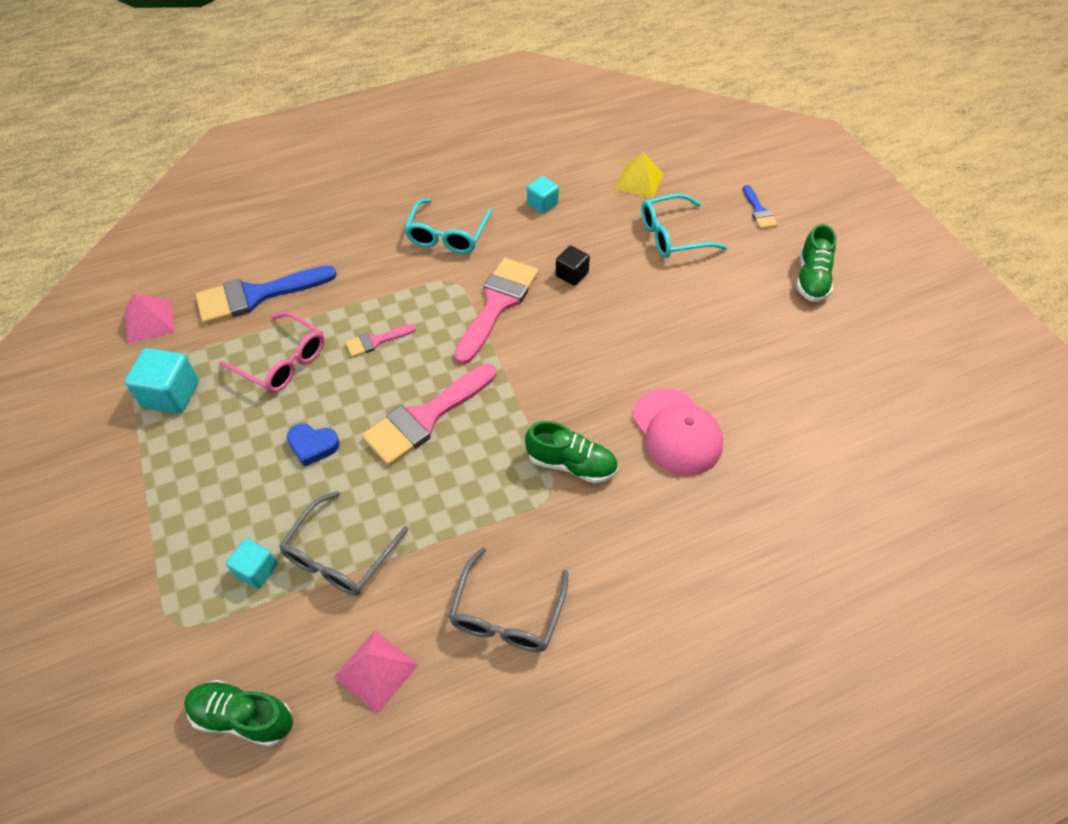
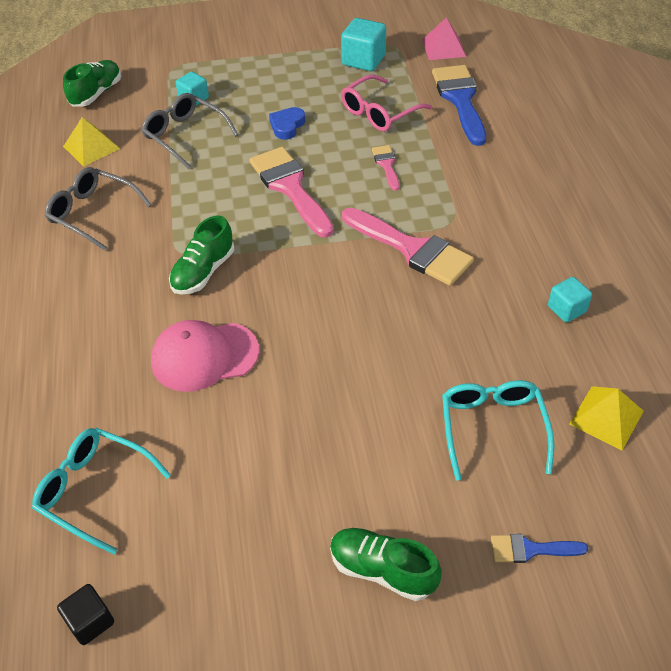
camera: 105 degrees right, 5 degrees down
(376, 670) = (91, 147): pink pyramid -> yellow pyramid
(447, 235) = (522, 224): turquoise glasses -> turquoise glasses (95, 490)
(572, 274) = (442, 315): black cube -> black cube (90, 621)

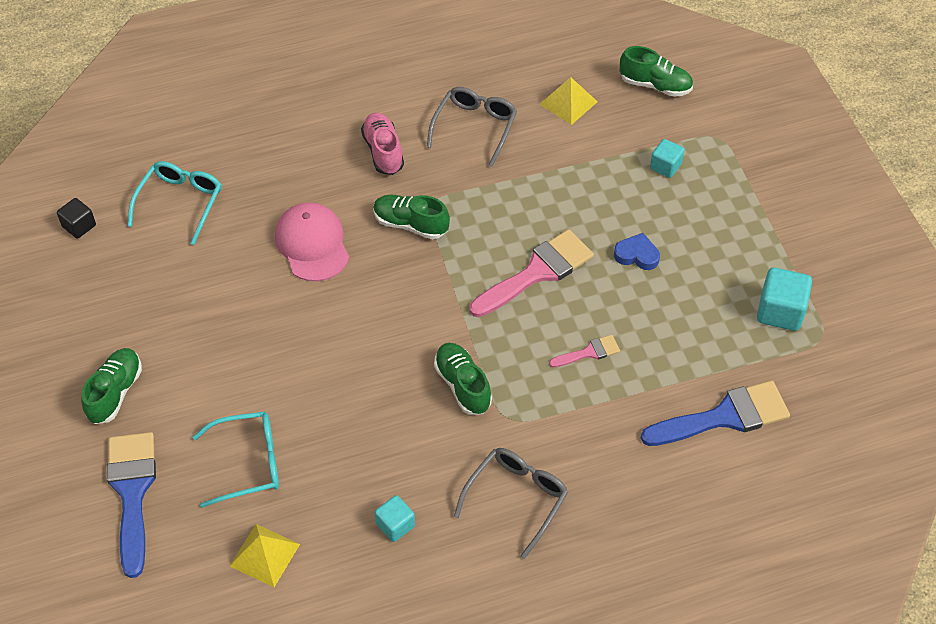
camera: 80 degrees right, 5 degrees up
(94, 287) = (383, 151): none -> pink shoe
(185, 135) = (602, 171): grey glasses -> grey glasses (516, 499)
(379, 112) = (680, 337): pink glasses -> none
(411, 249) = (462, 385): pink brush -> green shoe
(443, 48) = (831, 393): pink pyramid -> none
(531, 549) = (132, 493): blue brush -> blue brush, size x2.02

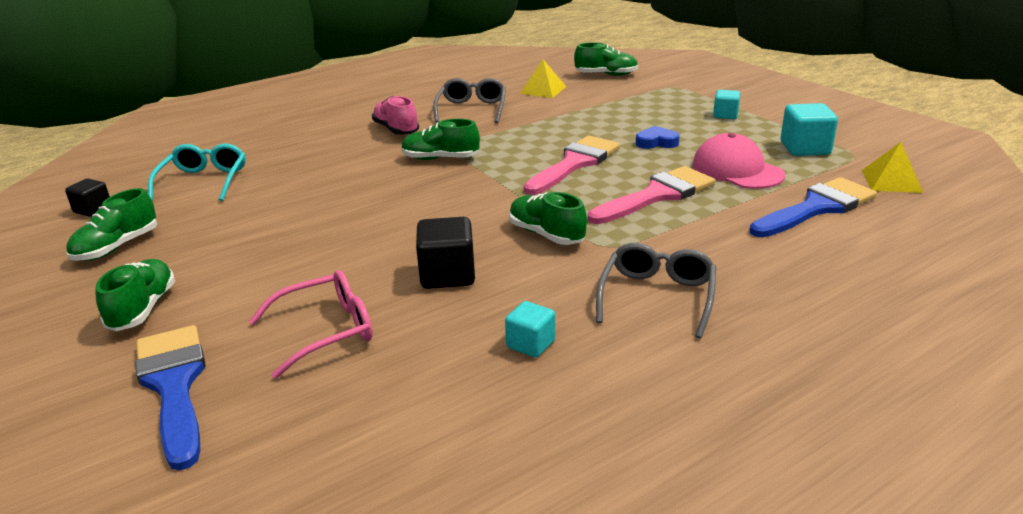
camera: 15 degrees left, 25 degrees down
(98, 296) = (117, 247): none -> green shoe
(248, 463) = (325, 331): turquoise glasses -> pink glasses
(265, 555) = (373, 405): yellow pyramid -> yellow pyramid (891, 181)
(312, 244) = (348, 182): pink cap -> pink cap (737, 170)
(360, 419) = (447, 275): none -> black cube
(588, 352) = (657, 195): pink brush -> pink brush, size x2.02
(665, 166) = (644, 103): turquoise cube -> turquoise cube (725, 115)

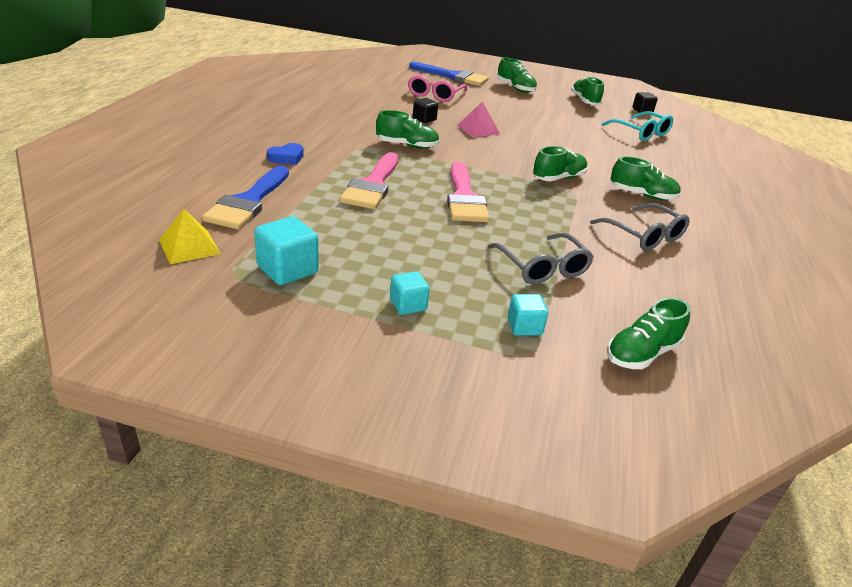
camera: 135 degrees right, 5 degrees up
(396, 130) = (642, 195): pink shoe -> green shoe
(401, 236) = (478, 129): none -> pink pyramid
(447, 275) = (424, 119): black cube -> black cube, size x0.62
(530, 344) = (349, 105): turquoise cube -> turquoise cube (524, 327)
(543, 90) = (647, 290): yellow pyramid -> none
(656, 142) = (432, 239): blue heart -> blue heart (286, 158)
(657, 297) = (313, 130): grey glasses -> grey glasses (542, 267)
(737, 170) = (334, 224): pink cap -> none

